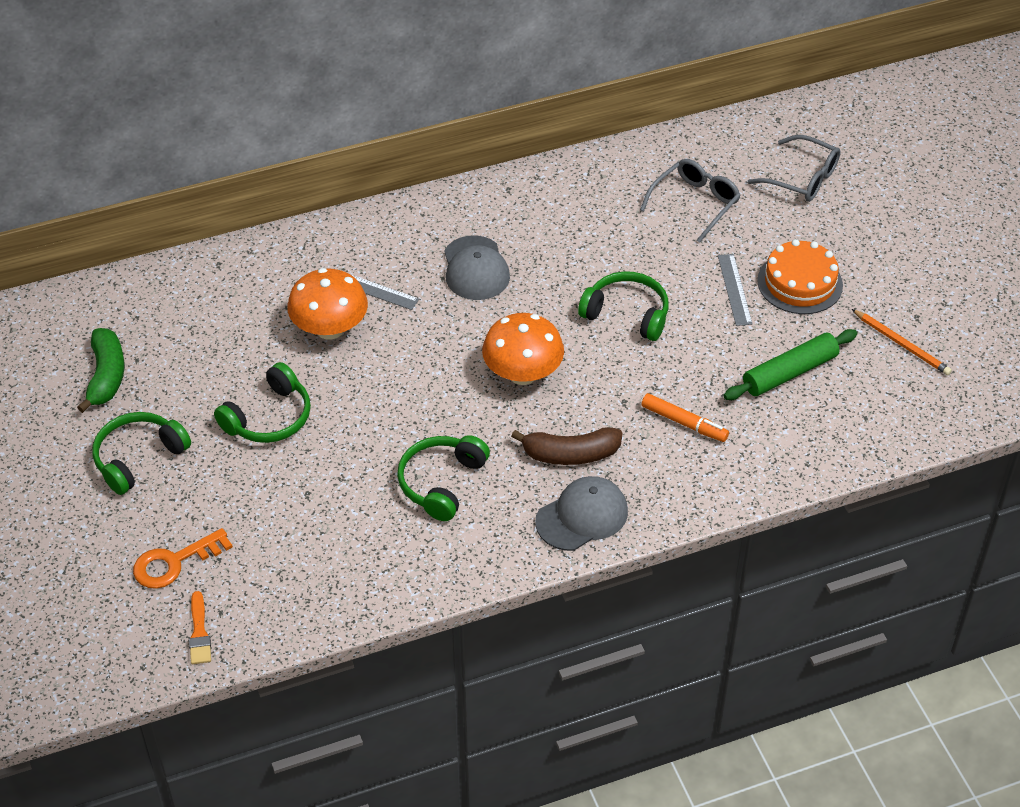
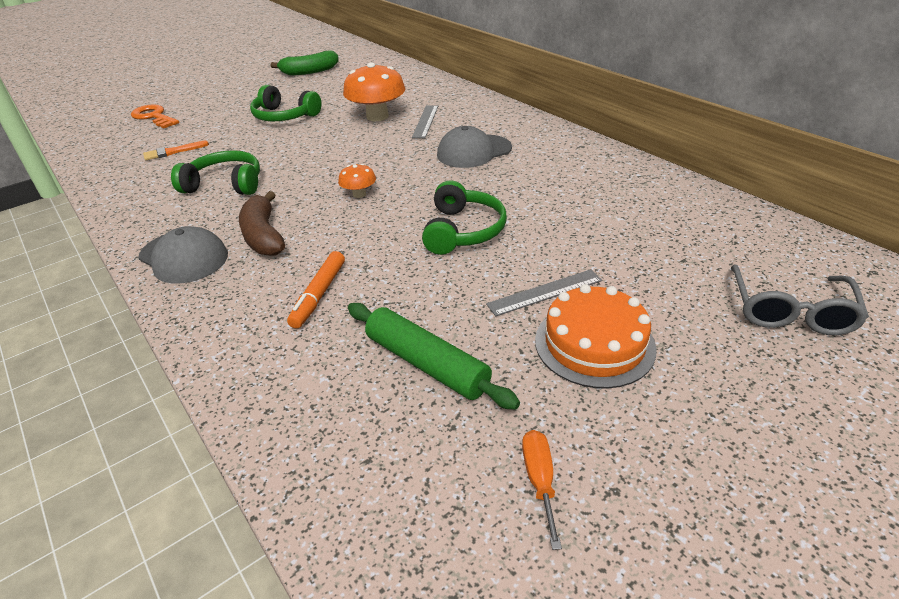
camera: 75 degrees right, 10 degrees down
(138, 458) = (243, 91): green headphones -> none
(199, 632) = (91, 135): orange brush -> orange brush (172, 152)
(523, 373) = (359, 194): orange mushroom -> orange mushroom, size x0.49
(695, 203) = (659, 240): grey glasses -> none
(902, 344) = (539, 480): orange pencil -> orange screwdriver

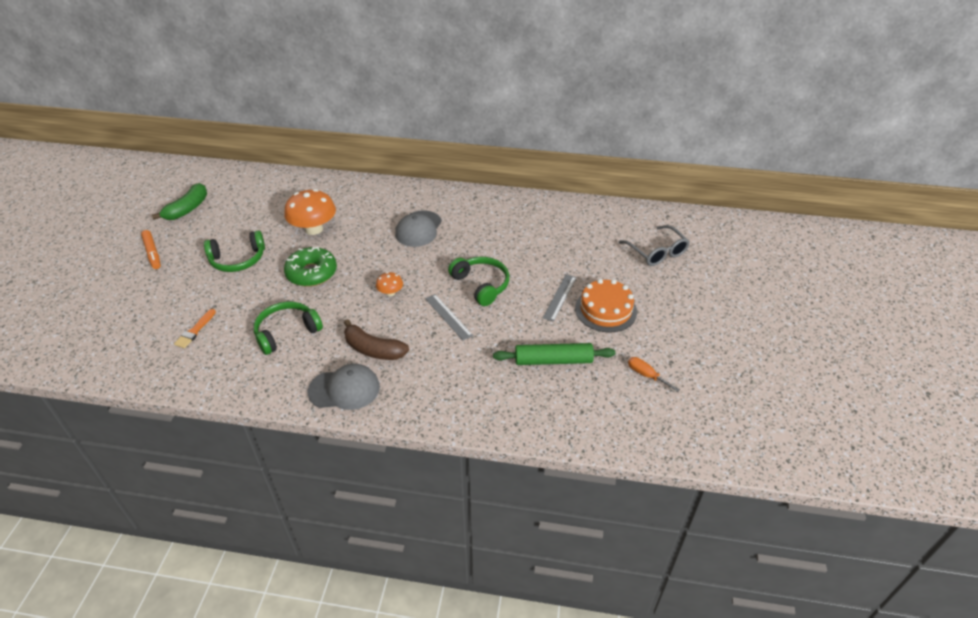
camera: 45 degrees left, 5 degrees up
(154, 117) = (113, 311): orange key -> none
(319, 295) = (458, 361): orange marker -> orange marker (152, 253)
(320, 148) = (312, 273): none -> green donut
(425, 121) = (354, 218): grey ruler -> grey ruler (448, 316)

